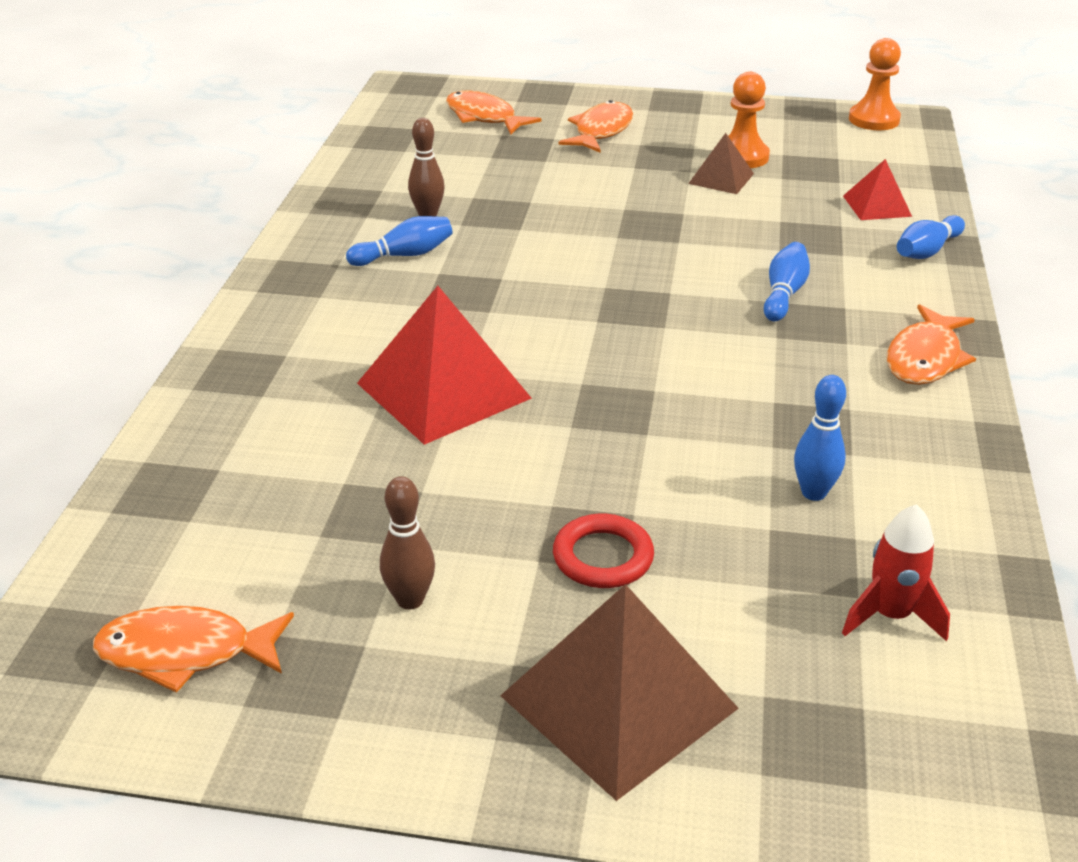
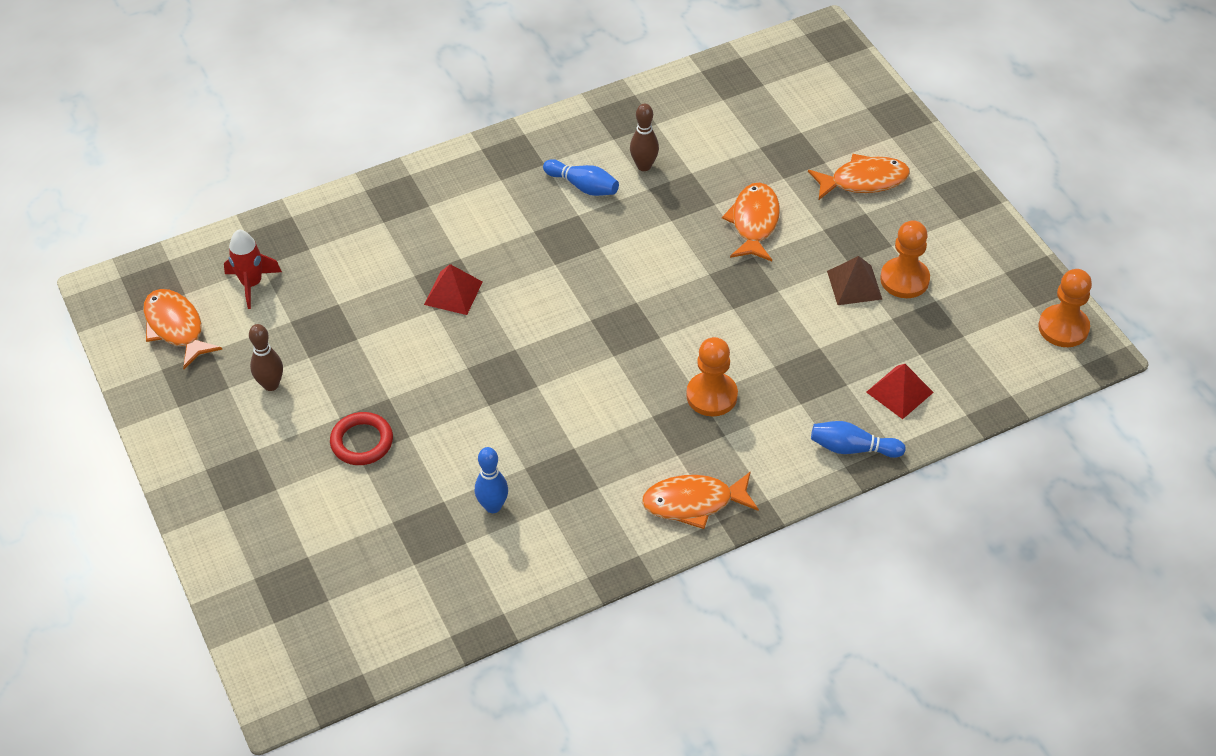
camera: 55 degrees right, 15 degrees up
(443, 390) = (453, 293): red pyramid -> red pyramid, size x0.52
(484, 117) = (818, 107): orange fish -> orange fish (754, 222)
(618, 702) = (261, 502): brown pyramid -> none
(784, 294) = (711, 396): blue bowling pin -> orange pawn
(890, 616) = (408, 584): red rocket -> red rocket (252, 284)

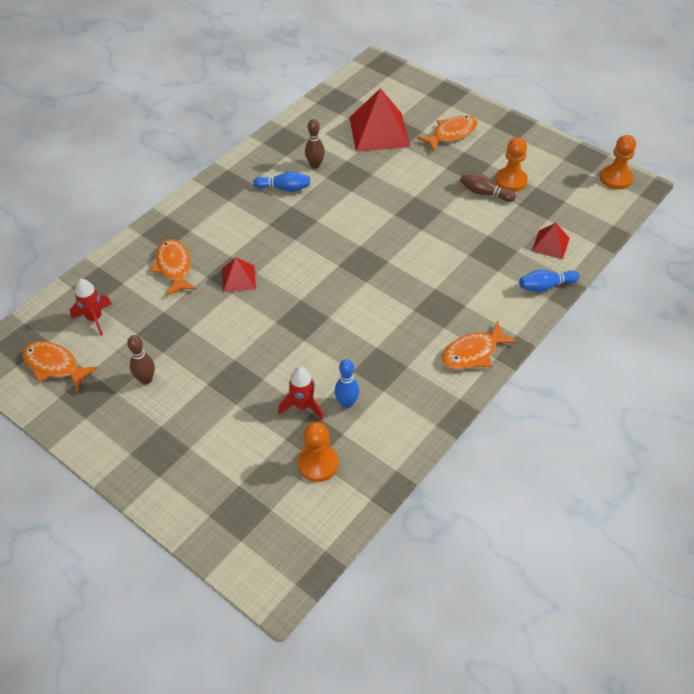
camera: 25 degrees left, 0 degrees up
(362, 442) = (232, 394): red ring -> none
(437, 488) = (302, 405): none -> red rocket
(711, 396) = (442, 285): orange pawn -> orange pawn (318, 464)
(754, 222) = (402, 177): orange fish -> orange fish (174, 267)
(762, 144) = (379, 132): none -> red pyramid
(854, 285) = (484, 193): brown pyramid -> brown bowling pin

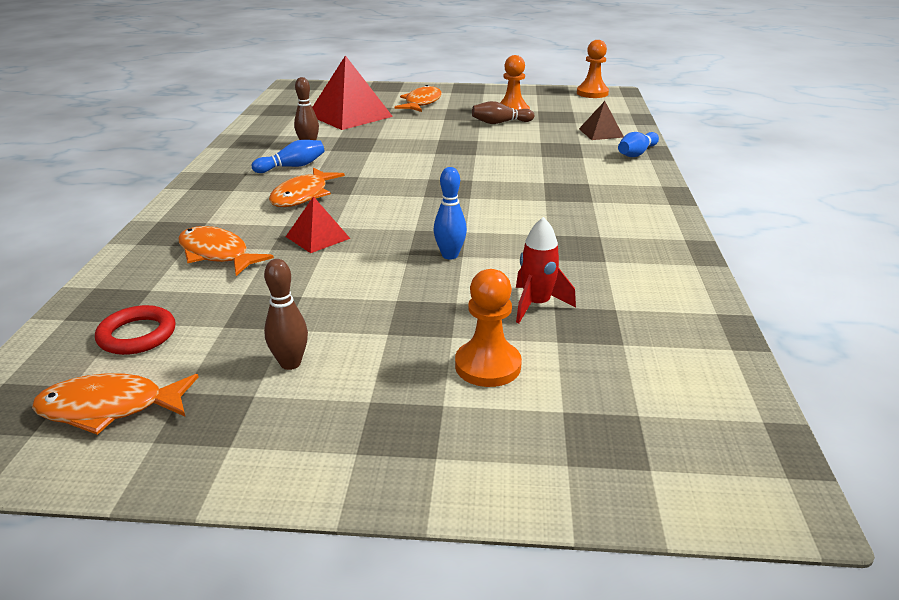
camera: 35 degrees left, 20 degrees down
(94, 318) = (137, 335): red rocket -> red ring
(318, 464) = (628, 345): orange pawn -> orange pawn (488, 366)
(347, 403) = (582, 284): blue bowling pin -> blue bowling pin (450, 255)
(473, 353) = (645, 207): orange fish -> orange fish (303, 195)
(550, 244) = (600, 133): red pyramid -> brown pyramid

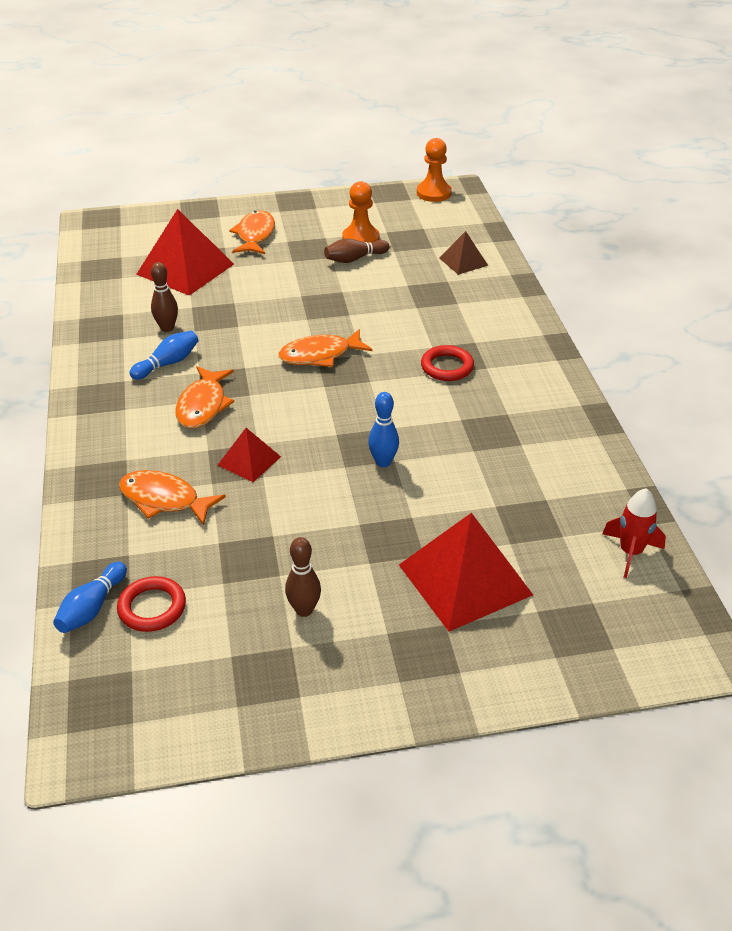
camera: 15 degrees left, 10 degrees up
(109, 408) = (180, 684): orange fish -> orange fish (320, 355)
(488, 366) = (465, 579): orange pawn -> red pyramid
(536, 305) = (480, 507): red rocket -> red rocket (630, 552)
(552, 196) = (447, 367): none -> red ring
(636, 153) = (507, 290): blue bowling pin -> blue bowling pin (92, 607)

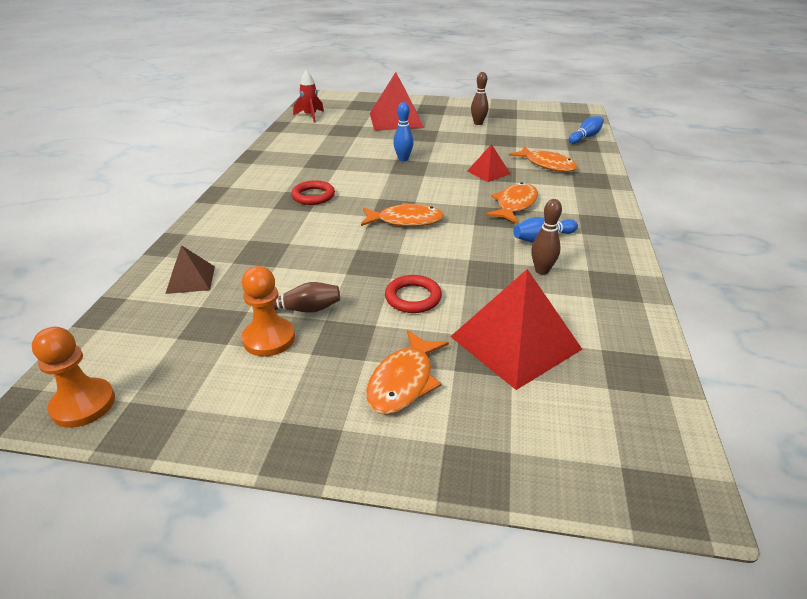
camera: 160 degrees left, 5 degrees down
(152, 607) = (554, 133): red ring -> red ring (413, 297)

